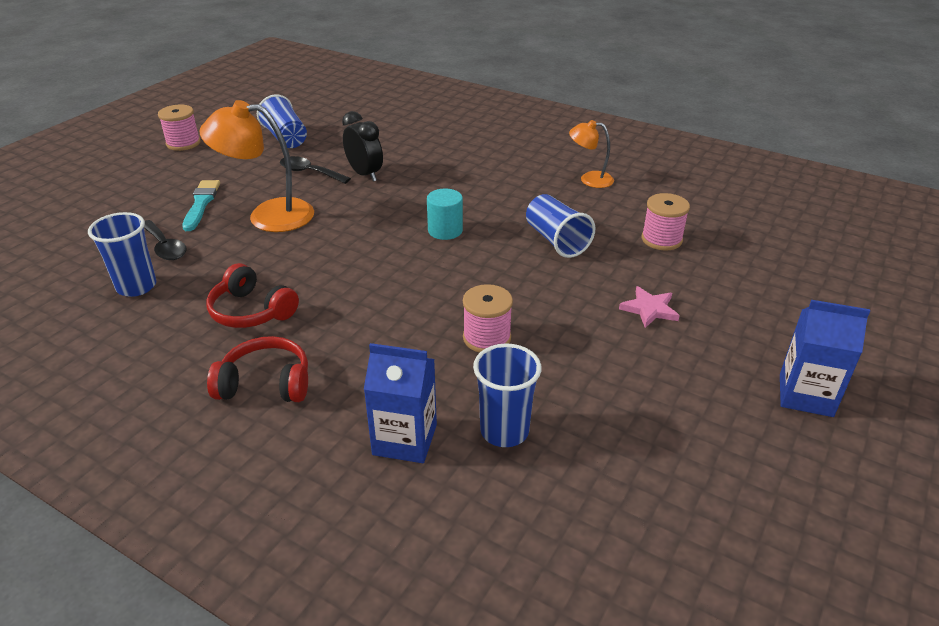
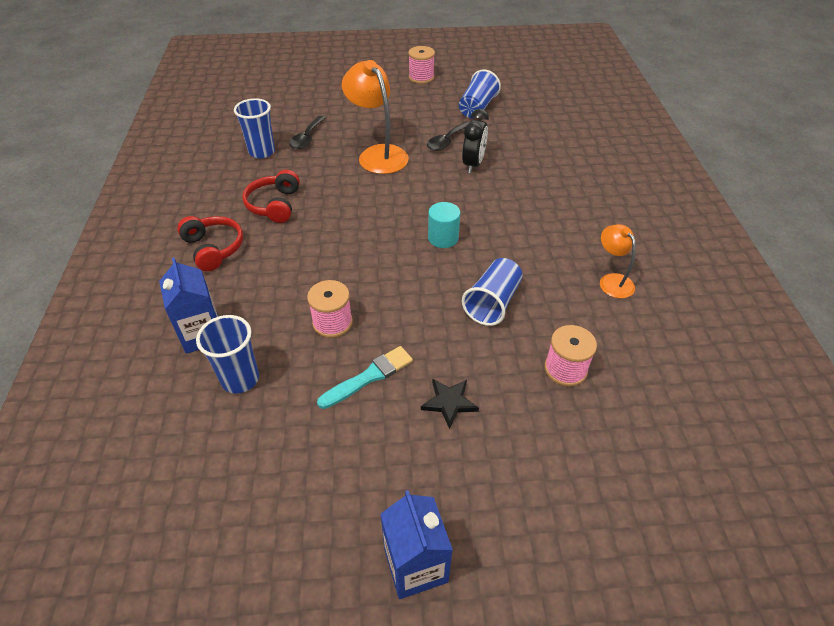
camera: 55 degrees right, 10 degrees up
(201, 204) = (363, 123): turquoise brush -> turquoise brush (369, 377)
(309, 172) = (447, 141): black spoon -> black spoon turned 135 degrees counterclockwise
(649, 309) = (449, 402): pink star -> black star

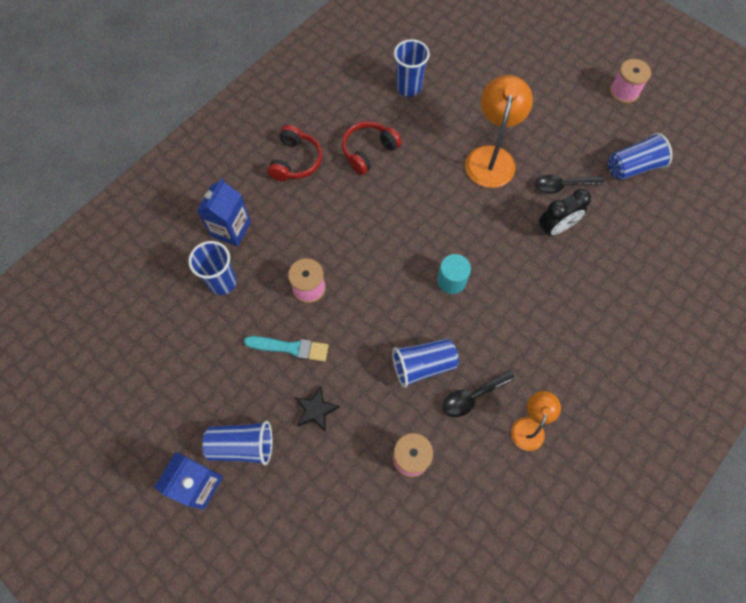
camera: 45 degrees right, 20 degrees up
(307, 138) = (455, 97): black spoon -> black spoon (472, 397)
(418, 490) = (242, 446): none -> blue cup

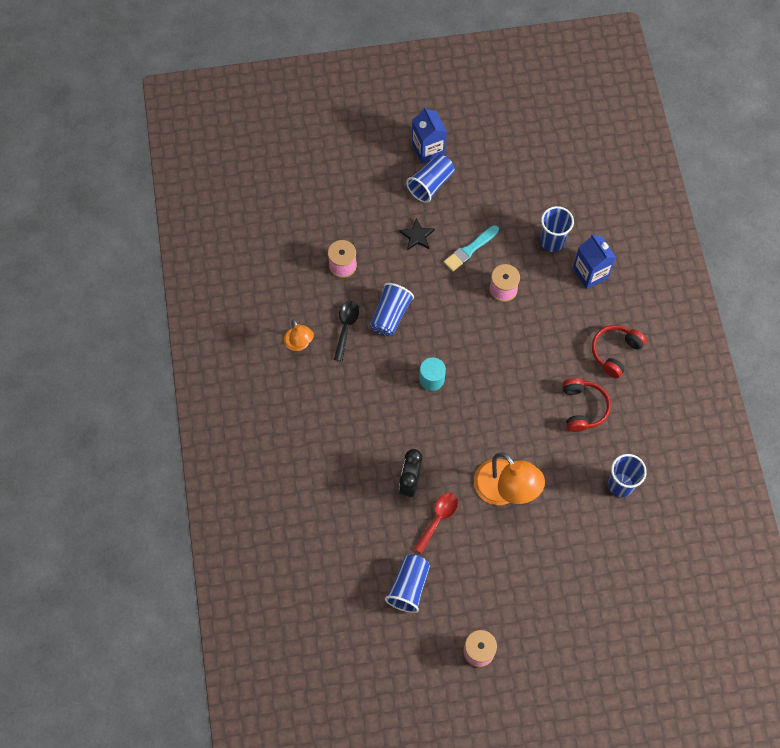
camera: 130 degrees right, 0 degrees up
(296, 161) = (615, 352): red headphones -> red headphones turned 75 degrees clockwise
(562, 185) = (438, 519): black spoon -> red spoon

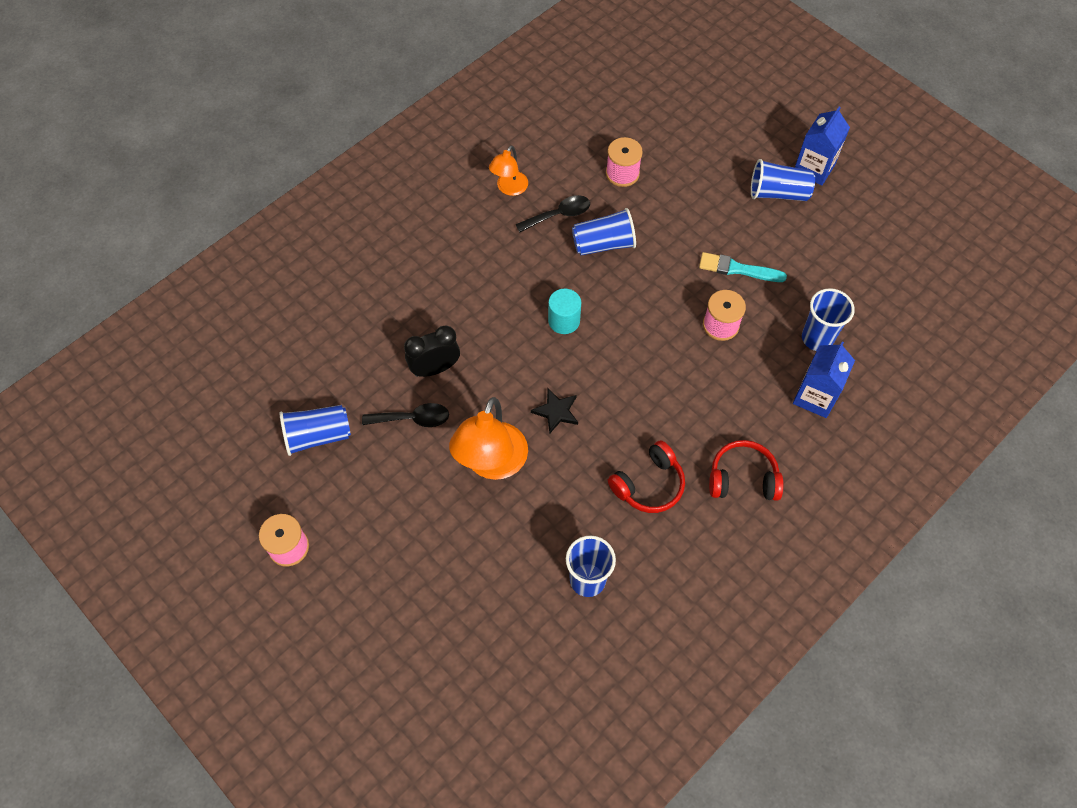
camera: 55 degrees right, 5 degrees down
(417, 236) = (710, 215): black star -> black star (556, 411)
(438, 519) = (412, 419): red spoon -> black spoon

